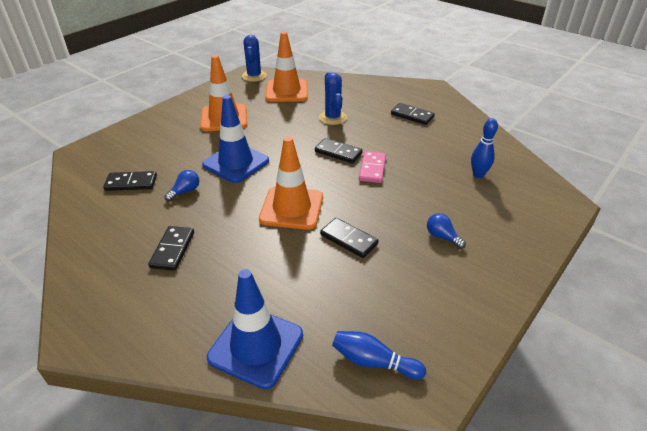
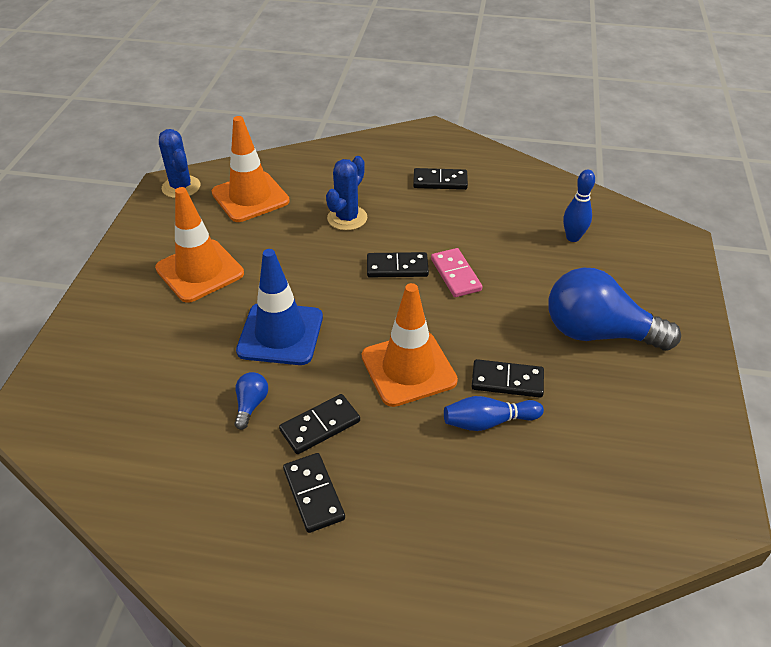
camera: 30 degrees left, 5 degrees up
(131, 183) = (160, 425): black domino -> black domino (320, 426)
(256, 346) = (522, 561): blue traffic cone -> none
(332, 118) = (347, 218): blue cactus -> blue cactus turned 75 degrees clockwise
(373, 362) = (649, 512): blue bowling pin -> blue bowling pin (488, 422)
(442, 237) = (598, 333): blue light bulb -> blue light bulb, size x2.42

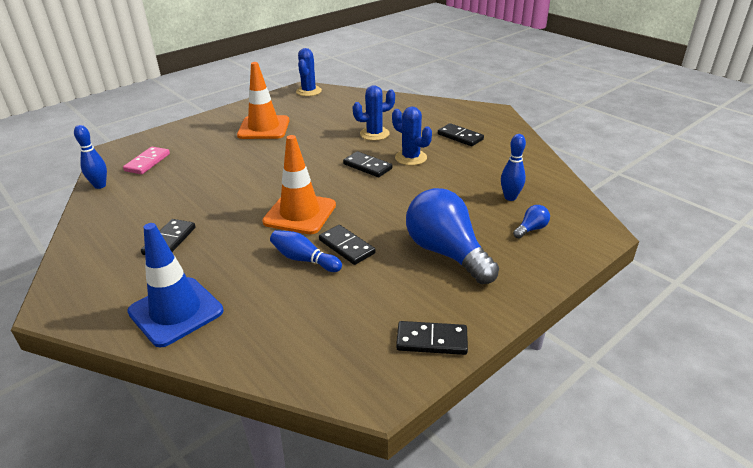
camera: 40 degrees right, 10 degrees down
(95, 478) = (100, 186): none -> blue bowling pin
(250, 197) = (336, 107): orange traffic cone -> none
(251, 405) = (201, 191): blue light bulb -> blue light bulb (531, 229)
(280, 334) = (260, 169): blue traffic cone -> blue traffic cone (176, 311)
(320, 426) = (217, 215): black domino -> black domino (431, 340)
(426, 233) = (411, 158): none -> blue cactus
(456, 275) = (397, 184): pink domino -> pink domino (147, 162)

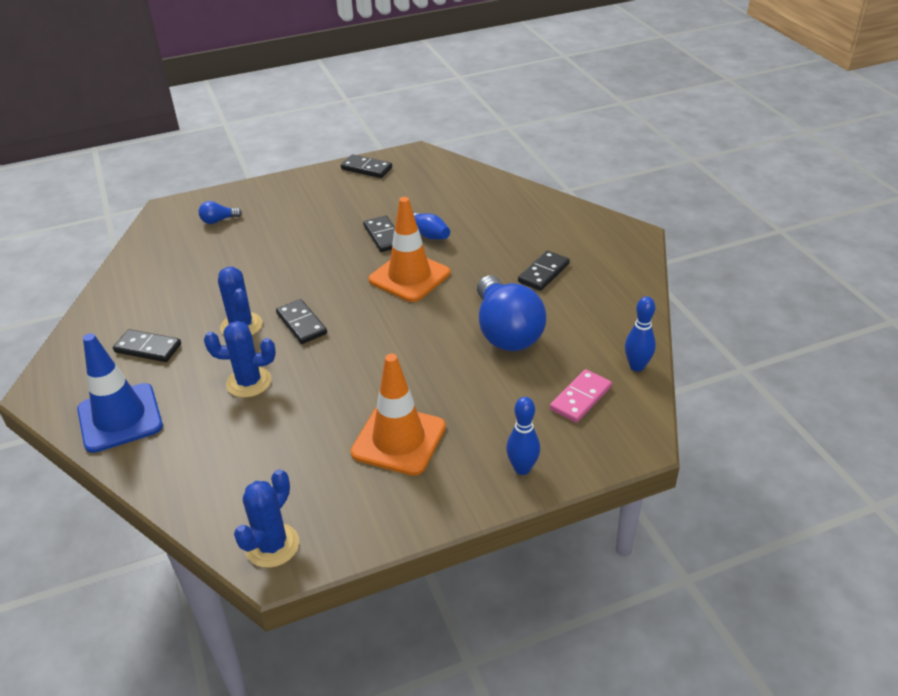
camera: 160 degrees left, 5 degrees up
(176, 311) = (536, 214): blue traffic cone -> blue traffic cone (120, 418)
(446, 253) = (306, 216): blue light bulb -> blue light bulb (506, 331)
(460, 137) = (148, 348): black domino -> black domino turned 45 degrees counterclockwise
(510, 197) = (197, 252): blue bowling pin -> blue bowling pin (522, 468)

